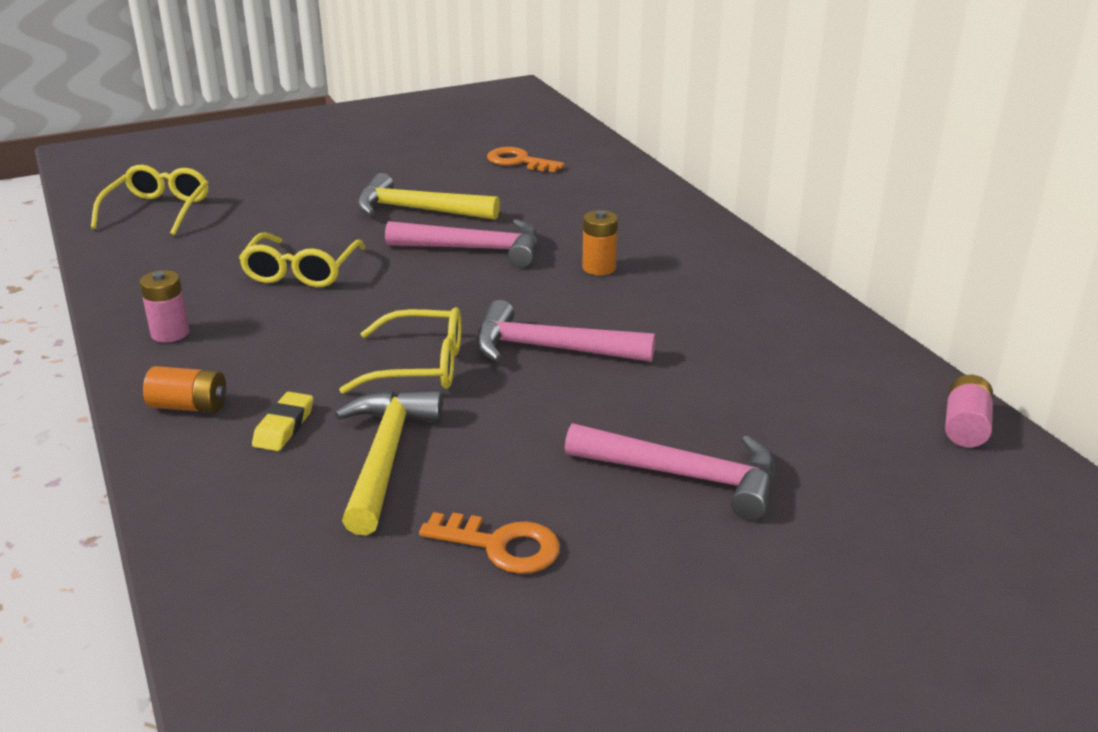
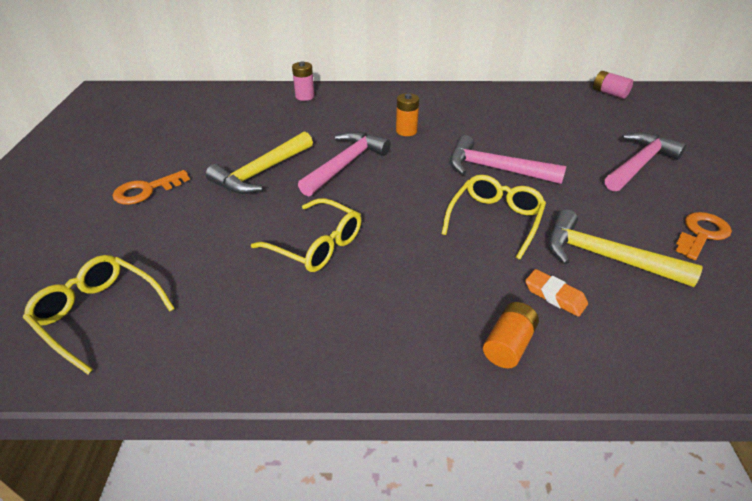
camera: 65 degrees left, 10 degrees up
(170, 333) = (375, 340): pink battery -> pink battery (305, 96)
(284, 427) = (554, 296): yellow eraser -> orange eraser
(518, 161) = (227, 119): orange key -> orange key (146, 190)
(550, 349) = (495, 169): pink hammer -> pink hammer turned 75 degrees clockwise

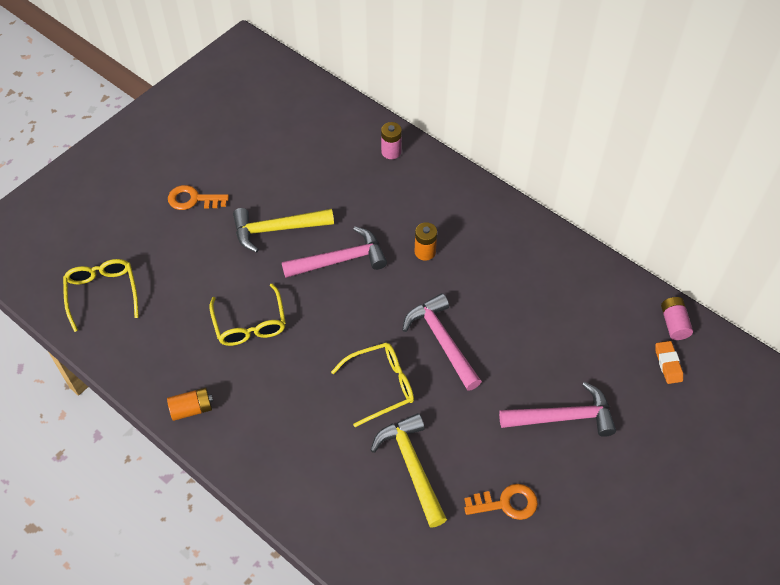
camera: 40 degrees right, 15 degrees up
(508, 344) = (279, 472): orange battery -> orange battery (192, 409)
(554, 296) = (343, 466): orange eraser -> orange eraser (668, 364)

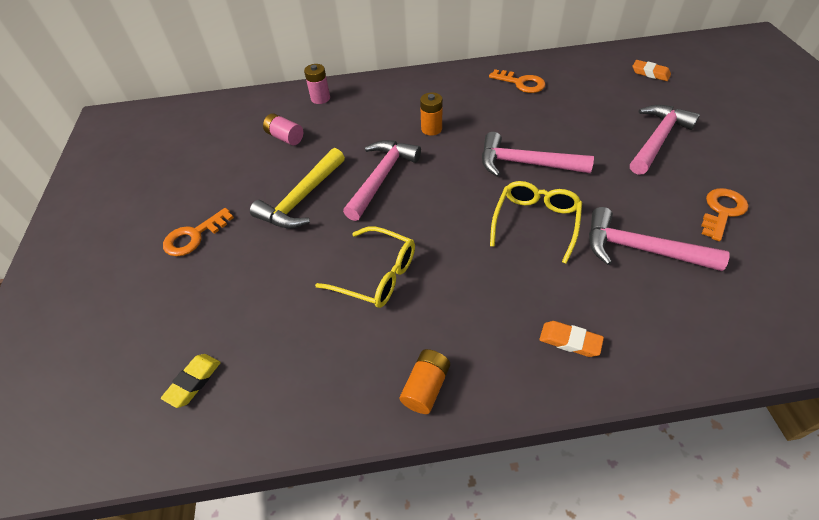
camera: 45 degrees left, 5 degrees down
(102, 293) = (194, 382): yellow glasses -> yellow eraser
(289, 466) = (569, 341): none -> orange eraser
(412, 467) = (640, 249): yellow hammer -> pink hammer
(550, 274) = (521, 83): none -> orange key
(674, 323) = (618, 56): pink battery -> pink battery (285, 137)

